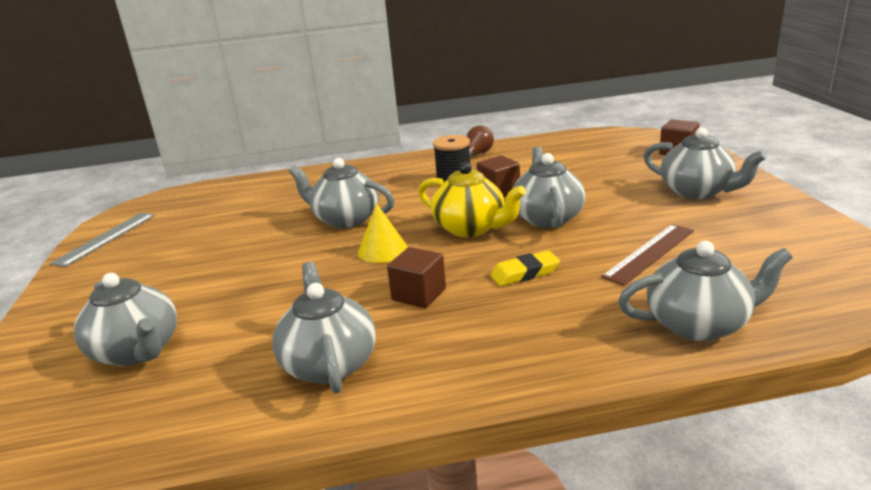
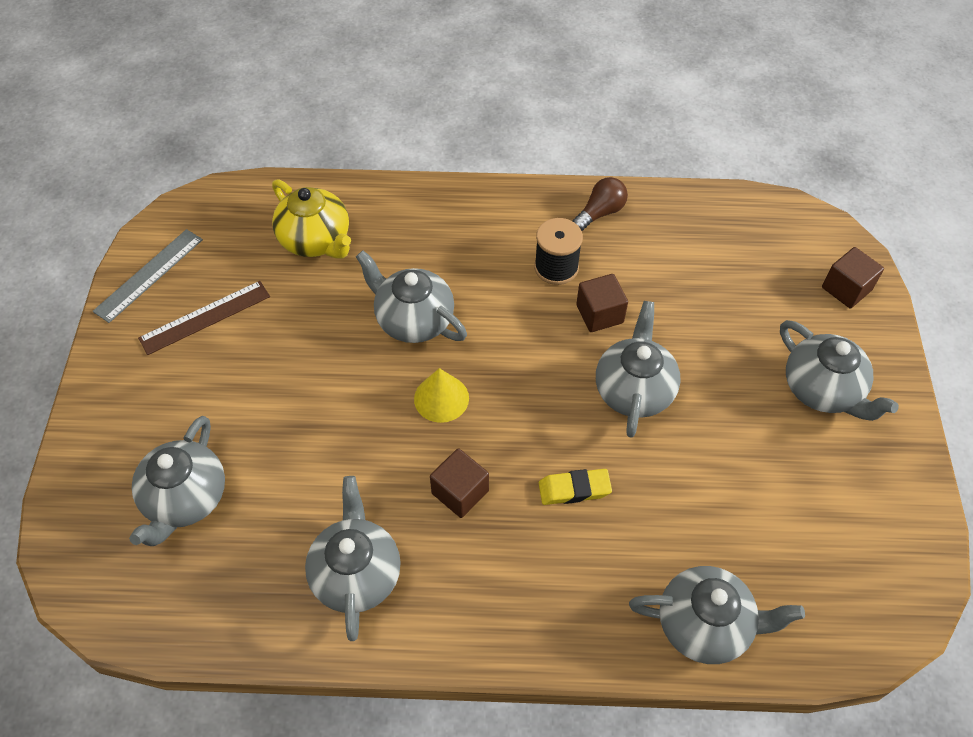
camera: 10 degrees right, 30 degrees up
(137, 351) = (185, 499): grey teapot -> grey teapot turned 45 degrees clockwise
(471, 228) = (545, 385): yellow teapot -> yellow teapot (316, 240)
(649, 253) = (713, 495): brown ruler -> brown ruler (205, 317)

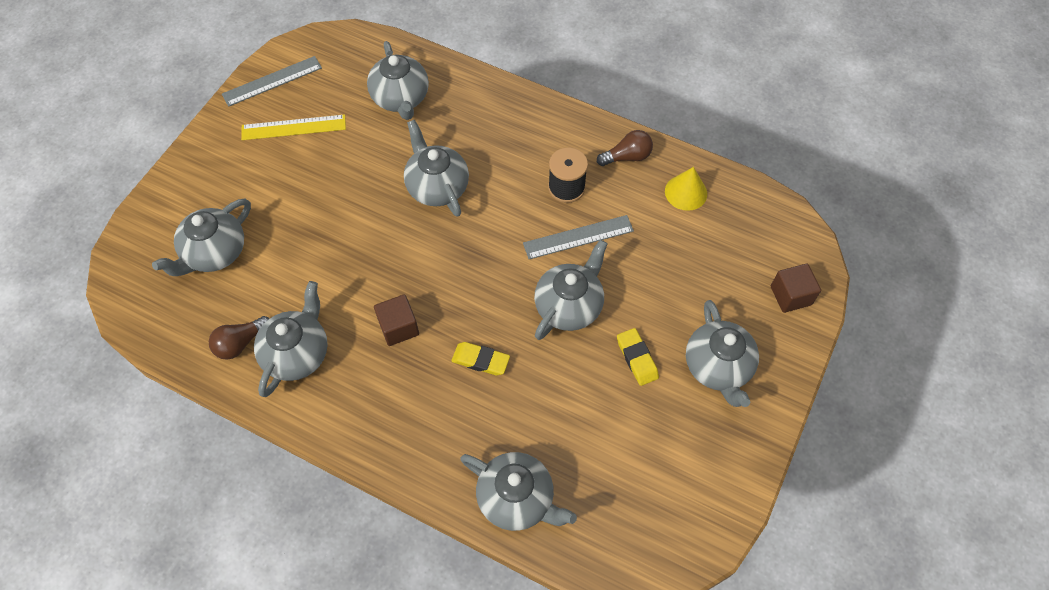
camera: 25 degrees right, 5 degrees up
(205, 317) = (293, 127): brown ruler -> yellow ruler
(278, 592) = (240, 343): none -> brown light bulb
(316, 240) = (401, 98): yellow teapot -> grey teapot
(441, 398) = (424, 253): yellow cone -> yellow cone (686, 192)
(599, 314) = (578, 237): brown cube -> grey ruler
(737, 415) = (637, 358): none -> yellow eraser

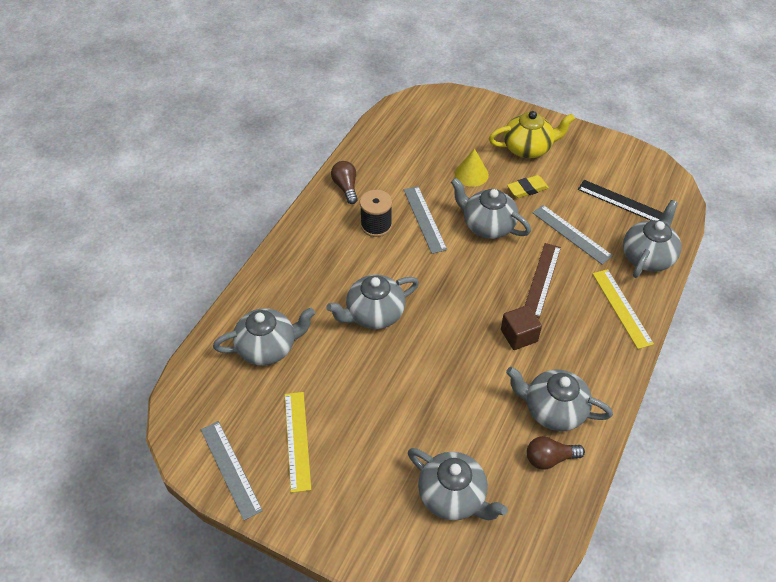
camera: 90 degrees left, 10 degrees down
(240, 343) = (549, 458): brown light bulb -> brown light bulb turned 120 degrees clockwise
(432, 450) = (621, 308): none -> yellow ruler
(480, 360) = (542, 279): yellow eraser -> brown ruler
(556, 405) = (571, 234): none -> grey ruler
(619, 480) = (621, 202): none -> black ruler
(686, 192) = (381, 155): yellow cone -> yellow cone (471, 174)
(718, 367) = (528, 148): grey teapot -> yellow teapot
(790, 295) = (468, 109): brown cube -> none

